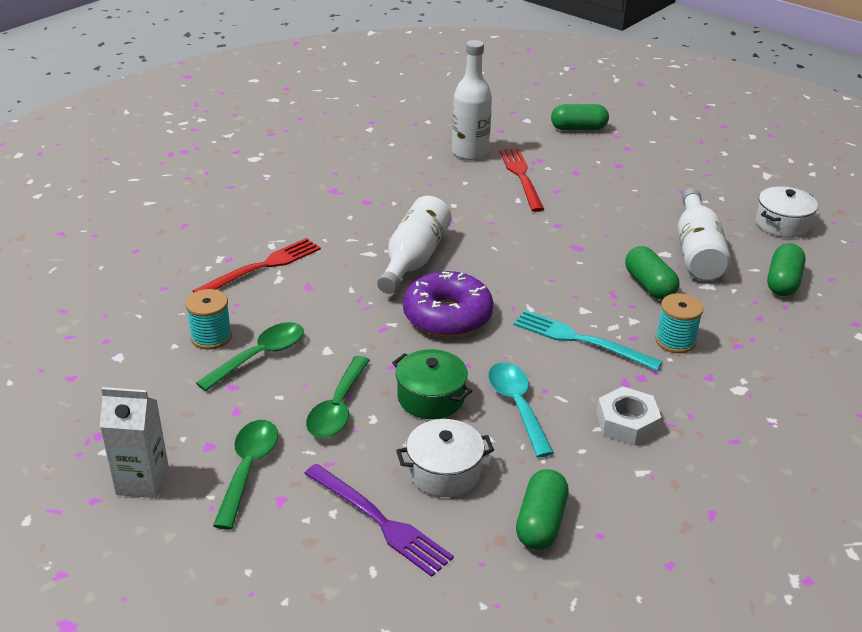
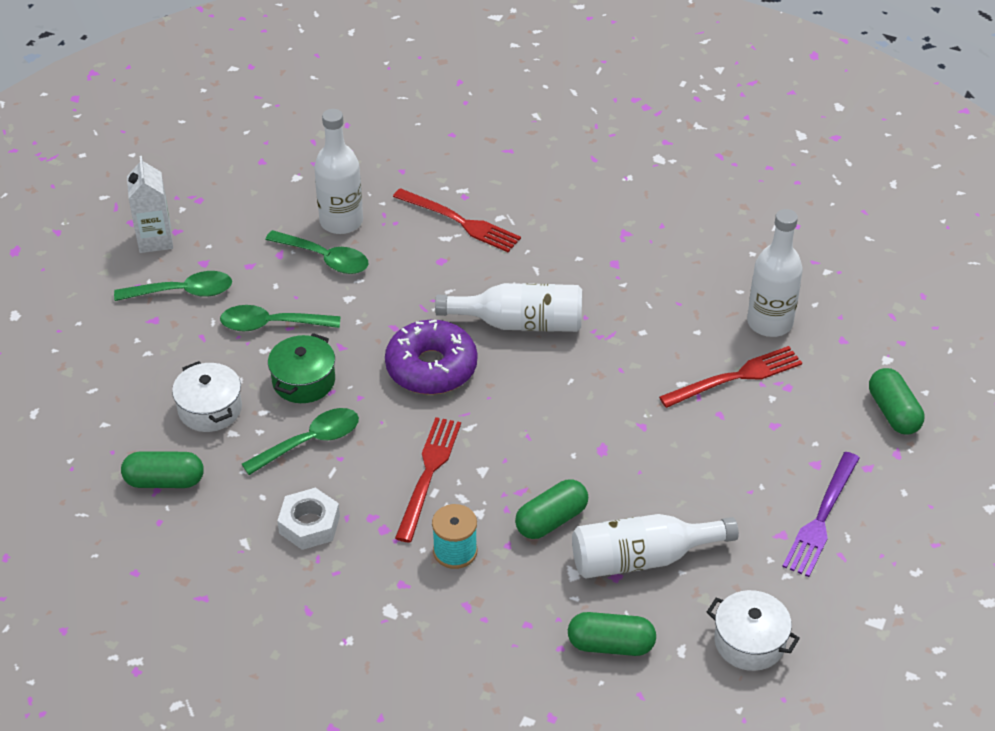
camera: 75 degrees right, 10 degrees up
(211, 337) = (341, 221): turquoise spool -> white bottle
(379, 521) = (144, 381): purple fork -> purple fork (821, 517)
(517, 406) = (310, 442): turquoise spoon -> green spoon
(581, 340) = (428, 474): turquoise fork -> red fork

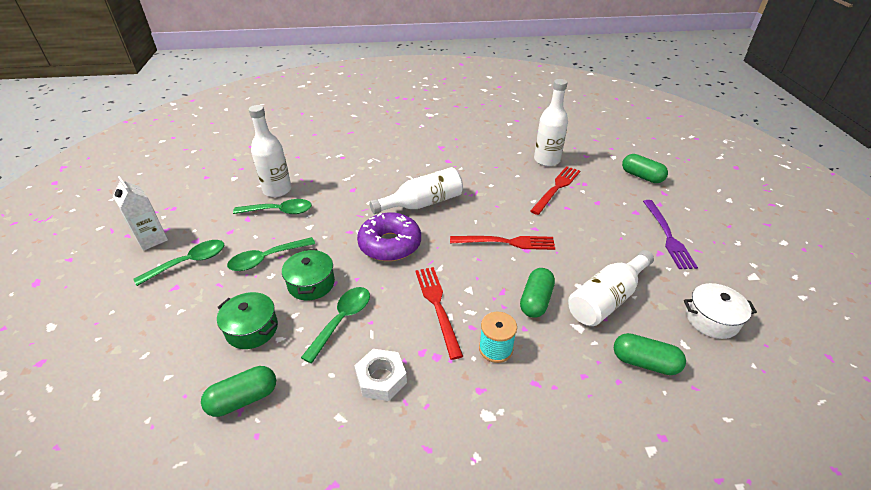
camera: 30 degrees left, 5 degrees down
(210, 409) = (252, 329): white pot -> green pot
(459, 222) = (349, 169): red fork -> red fork (506, 242)
(611, 645) = (644, 362): green capsule -> green capsule turned 45 degrees clockwise

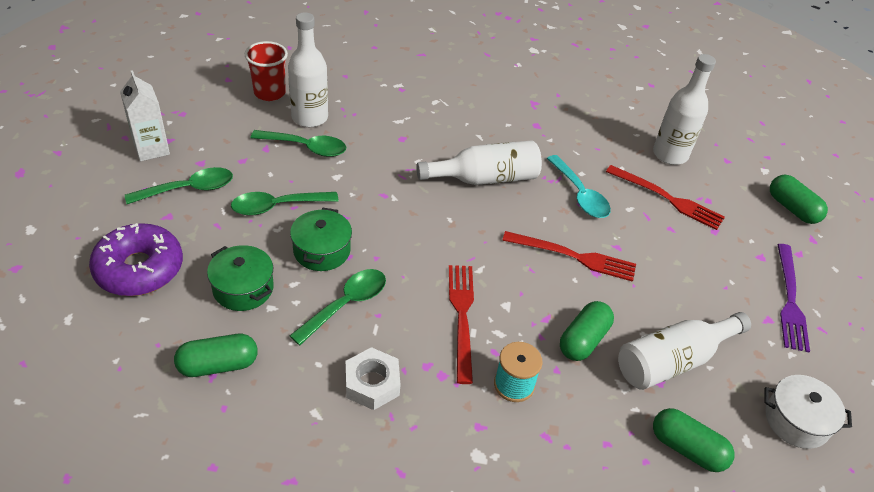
camera: 10 degrees right, 5 degrees up
(241, 179) = (269, 93): none -> red cup
(390, 244) = (428, 224): purple donut -> purple donut (139, 269)
(495, 199) = (580, 195): none -> turquoise spoon
(556, 188) = (667, 198): red fork -> red fork turned 75 degrees clockwise

